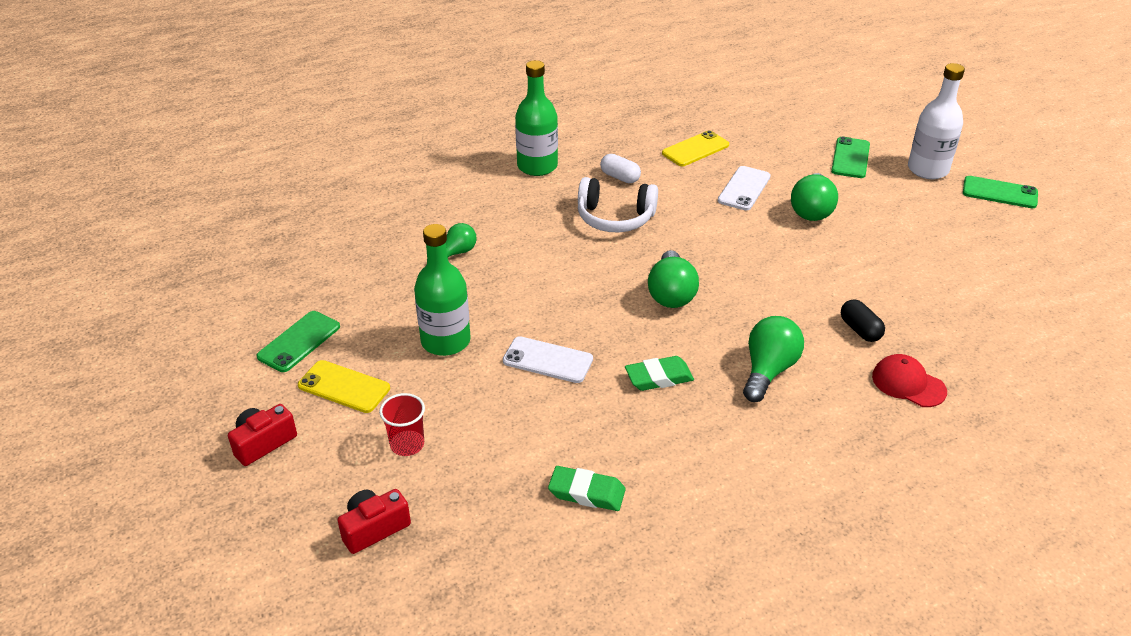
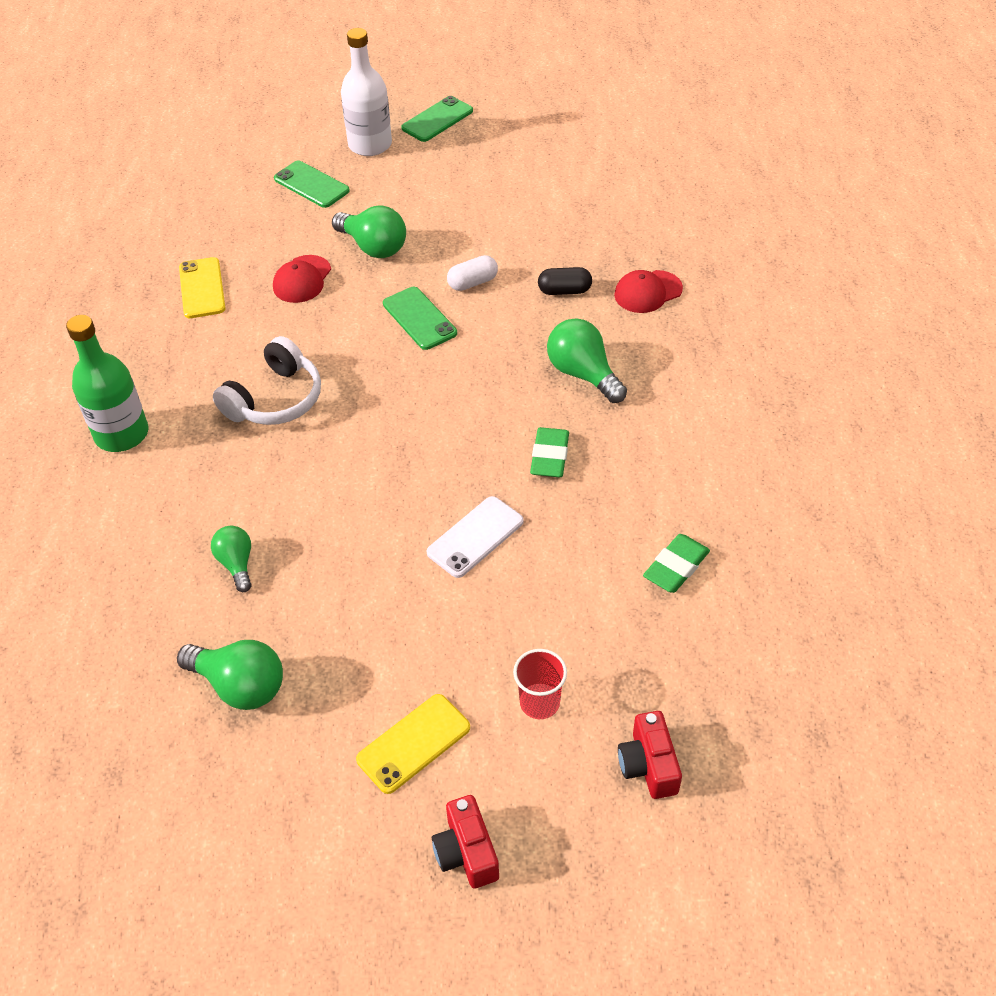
camera: 65 degrees left, 10 degrees up
(299, 342) = (303, 775): green phone -> green phone (419, 318)
(445, 341) = (391, 620): green bottle -> none
(620, 177) = (203, 368): white capsule -> white capsule (472, 283)
(671, 294) = (432, 401): green light bulb -> green light bulb (240, 686)
(744, 189) = (302, 279): white phone -> red cap

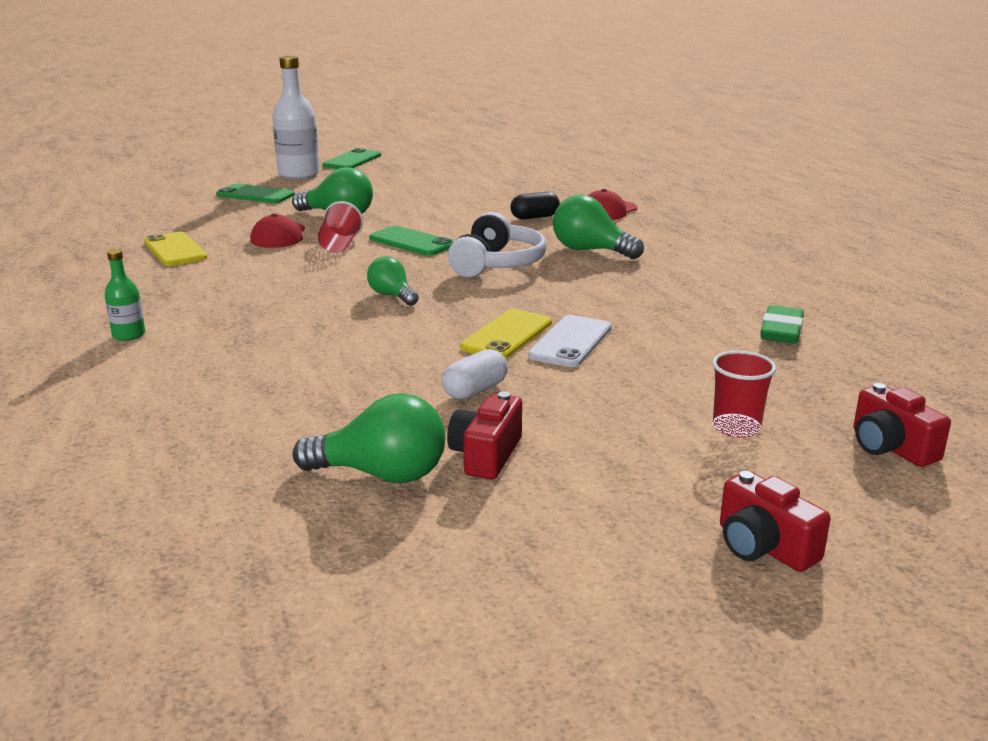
camera: 20 degrees left, 25 degrees down
(122, 434) = (129, 335): green bottle -> green bottle, size x0.50
(237, 564) = (319, 394): green light bulb -> green light bulb (392, 296)
(275, 399) = (295, 296): white headphones -> white headphones (497, 264)
(325, 683) = (486, 455): none -> red camera
(350, 311) = (340, 245): none -> red cup
(414, 743) = (626, 479): yellow phone -> yellow phone (507, 335)
(472, 283) = (447, 222): white capsule -> white capsule (475, 390)
(550, 456) = (601, 292): green eraser -> none

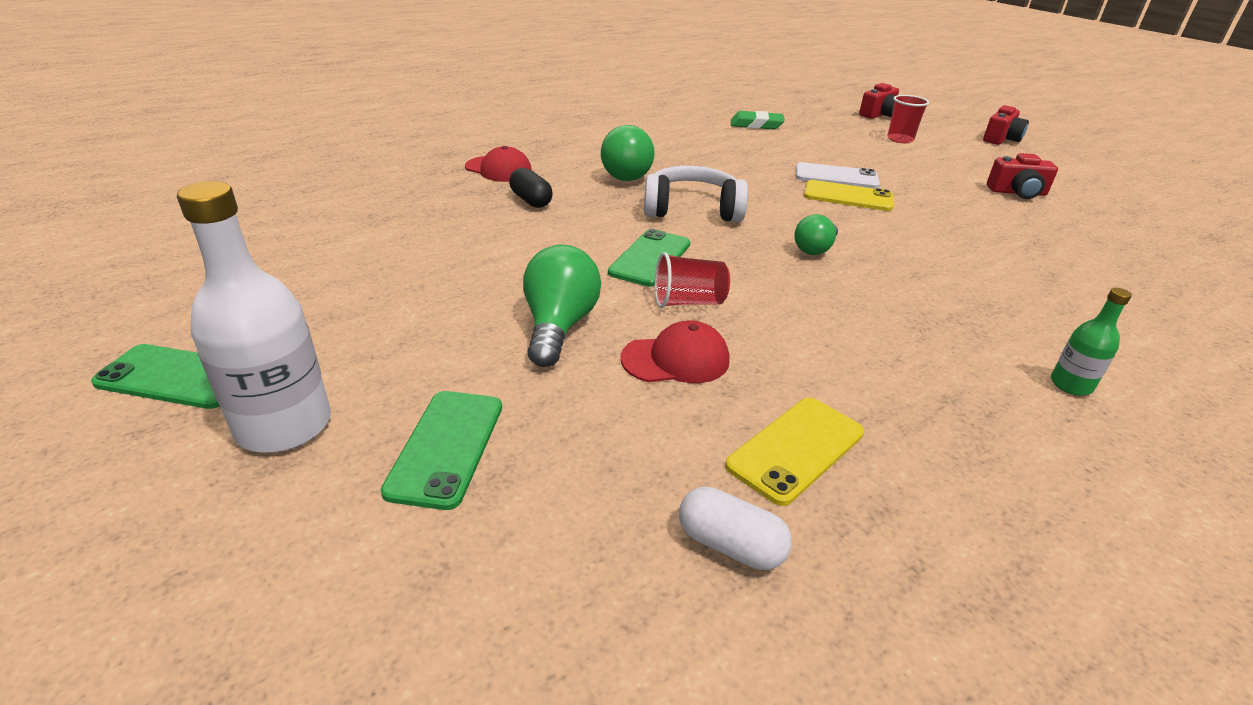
camera: 105 degrees left, 10 degrees up
(382, 474) = (1081, 217): green light bulb -> none
(475, 390) = (946, 201): white capsule -> white capsule (730, 545)

